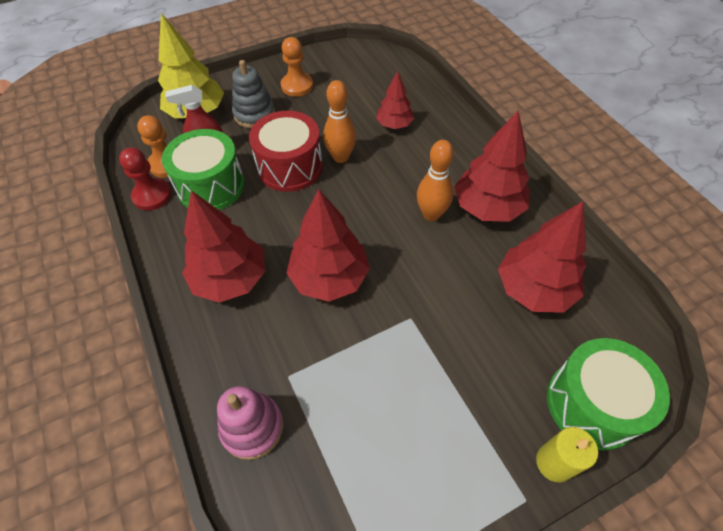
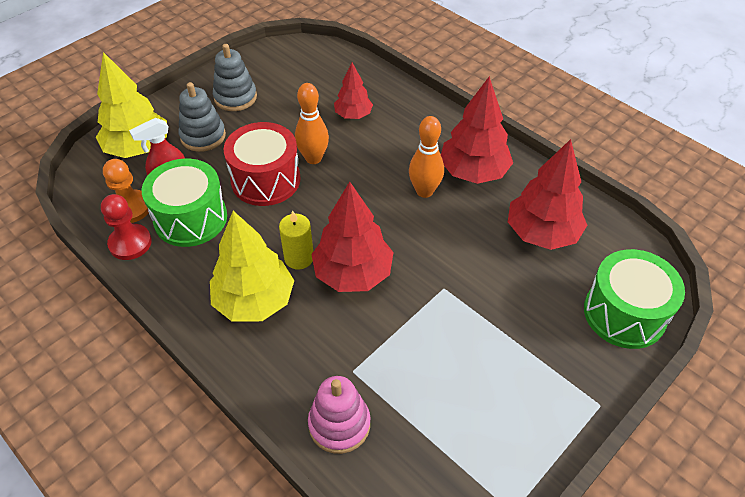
camera: 20 degrees left, 5 degrees down
(230, 279) = (254, 301): red tree -> yellow tree
(297, 86) = (235, 97): orange pawn -> grey stacking toy
(554, 462) = (611, 369): yellow candle -> yellow candle (299, 258)

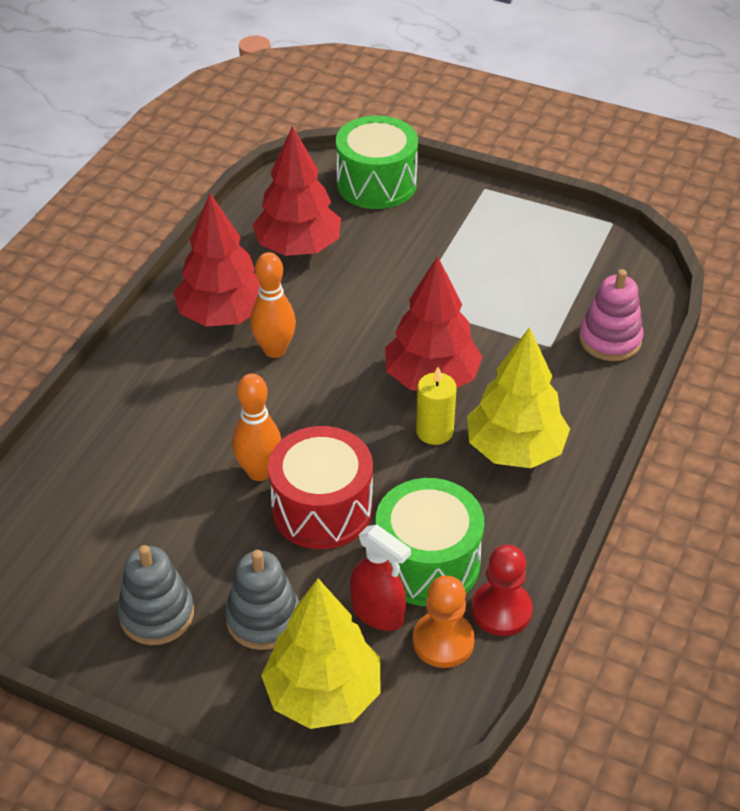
camera: 110 degrees left, 5 degrees down
(353, 115) = (152, 456): red tree -> none

